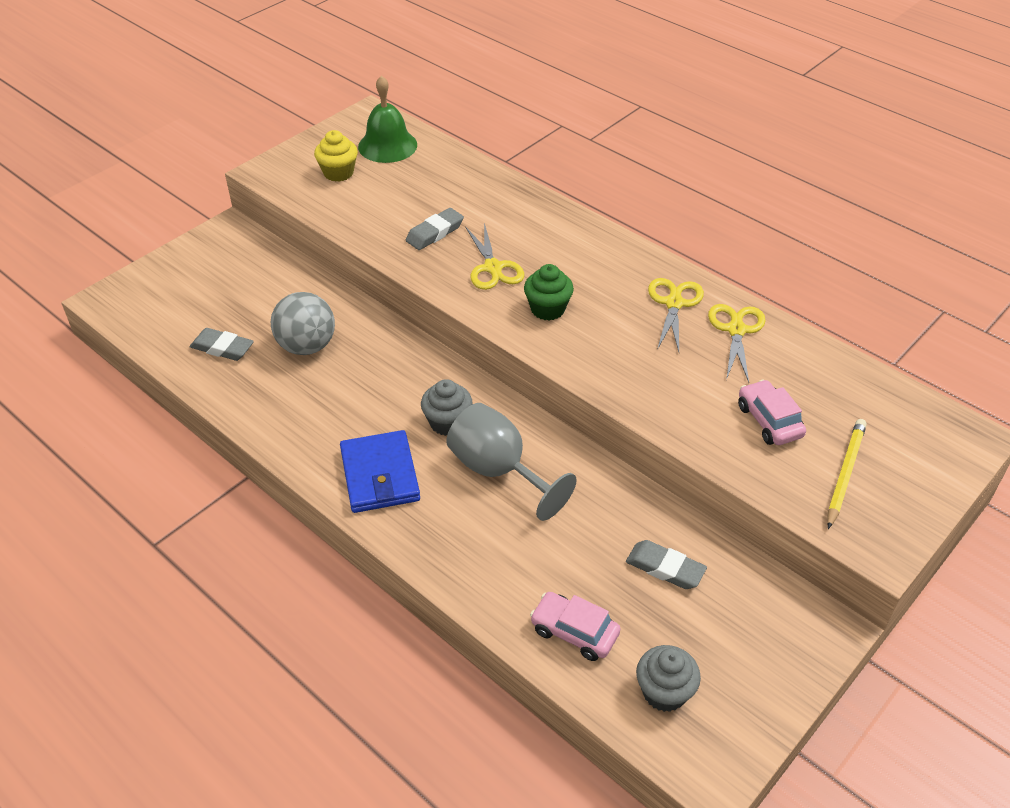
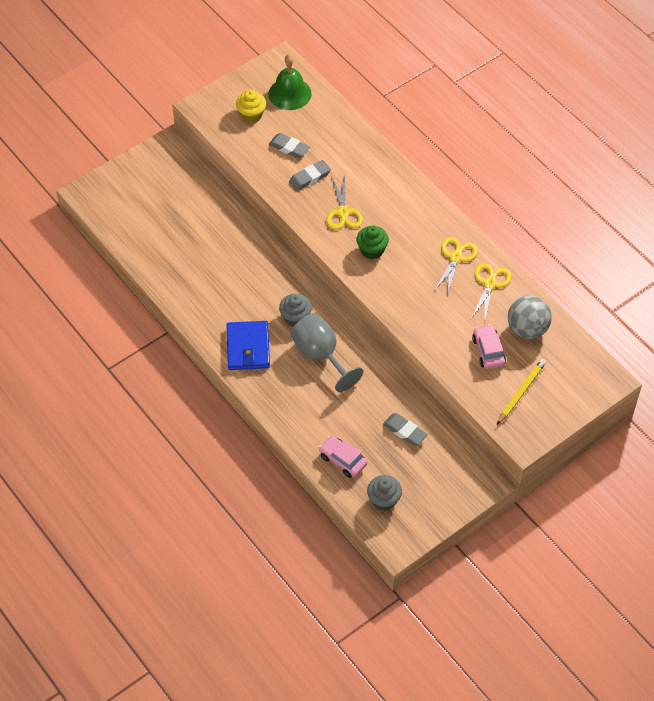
camera: 10 degrees right, 10 degrees up
(222, 348) = (159, 242): grey eraser -> grey eraser (289, 148)
(307, 346) = (214, 248): grey ball -> grey ball (527, 329)

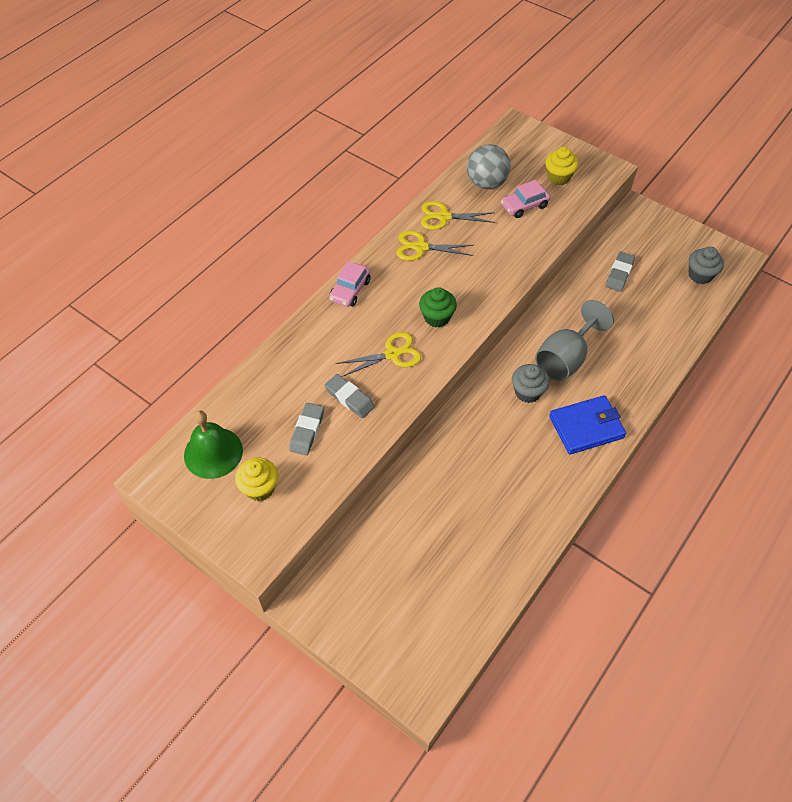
camera: 105 degrees left, 0 degrees up
(342, 460) = (676, 314): pink car -> pink car (350, 290)
(521, 392) = (558, 177): yellow pencil -> yellow cupcake

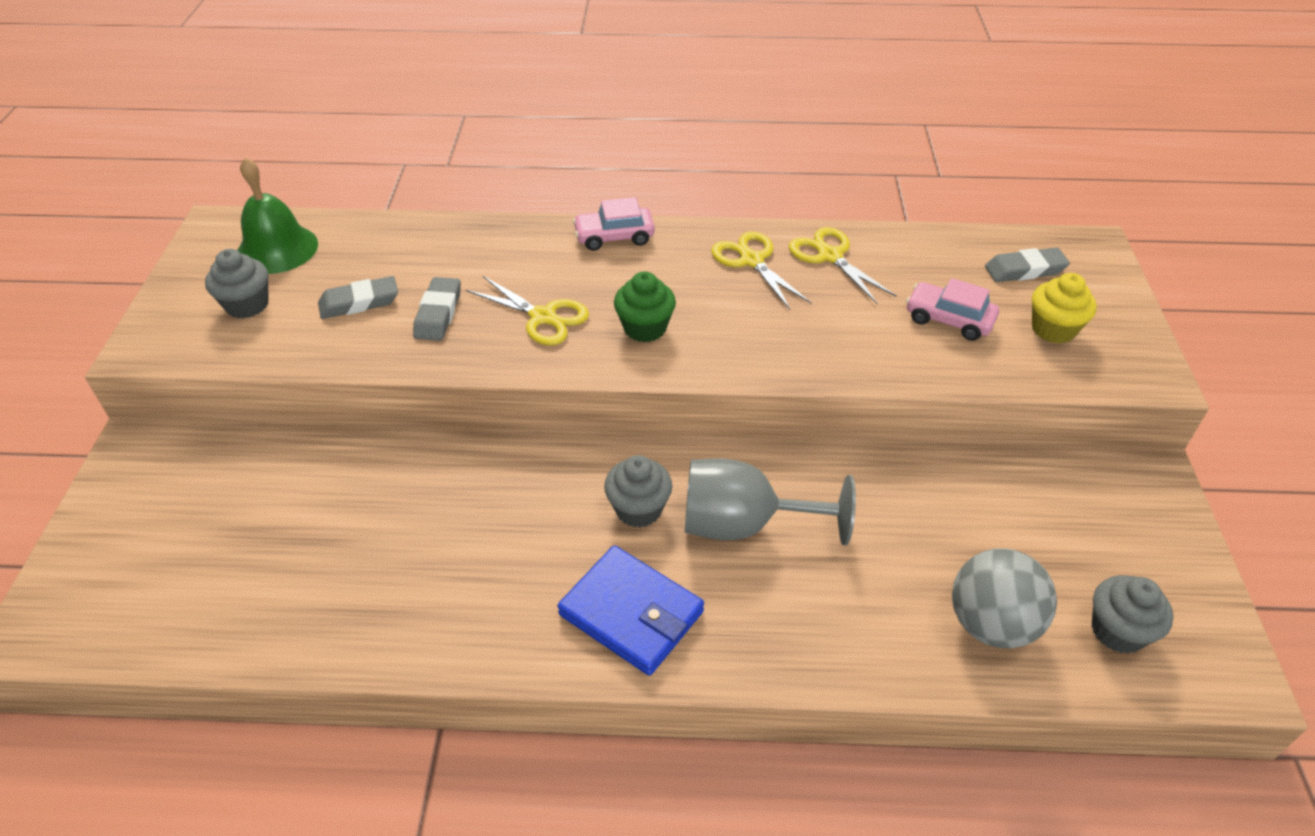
camera: 55 degrees right, 10 degrees down
(260, 488) = (247, 305): yellow cupcake -> grey cupcake
(486, 183) = (942, 266): grey ball -> grey ball (991, 624)
(619, 274) = (986, 515): grey eraser -> grey eraser (1025, 270)

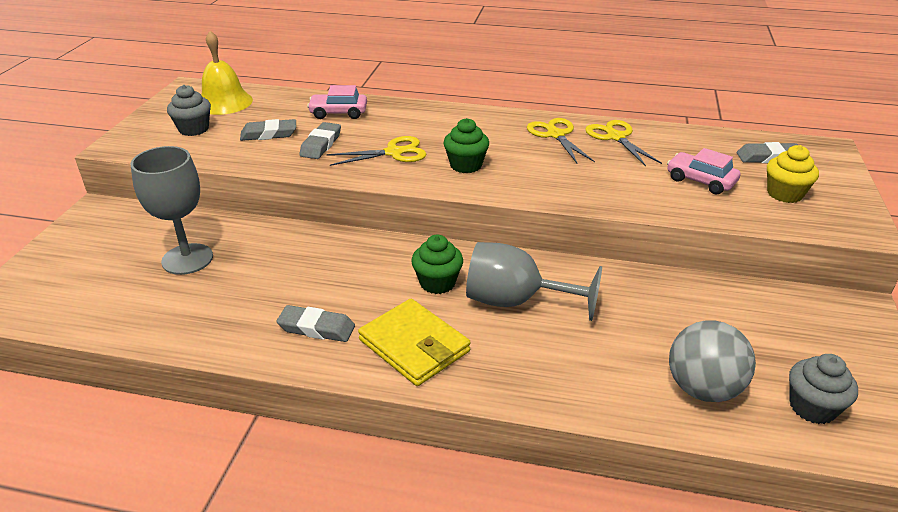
camera: 10 degrees right, 10 degrees down
(277, 249) = (224, 102): green bell -> yellow bell
(291, 516) = (187, 259): none -> grey goblet
(498, 604) = (316, 328): none -> grey eraser
(542, 317) = (393, 153): yellow scissors -> yellow scissors turned 60 degrees counterclockwise
(614, 237) = (458, 114): pink car -> pink car (338, 113)
(631, 613) = (414, 346): blue wallet -> yellow wallet
(638, 509) = (437, 283): grey cupcake -> green cupcake

